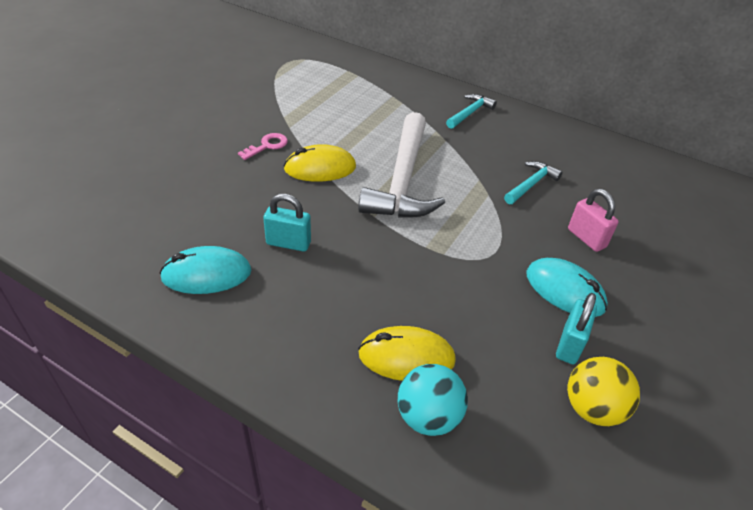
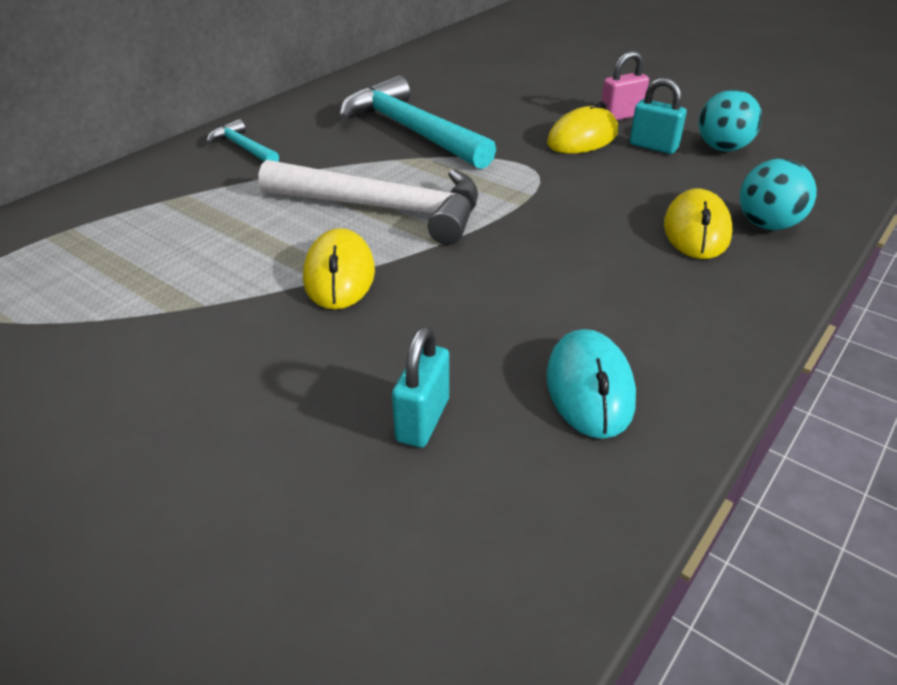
camera: 80 degrees left, 5 degrees down
(267, 146) = (255, 329): pink key -> none
(288, 243) = (515, 308): turquoise padlock -> turquoise padlock (422, 420)
(531, 184) = (410, 131): turquoise hammer -> turquoise hammer, size x2.09
(564, 290) = (582, 138): turquoise mouse -> yellow mouse
(586, 238) = (505, 117): pink padlock -> pink padlock (621, 116)
(592, 408) = (722, 148): yellow ball -> turquoise ball

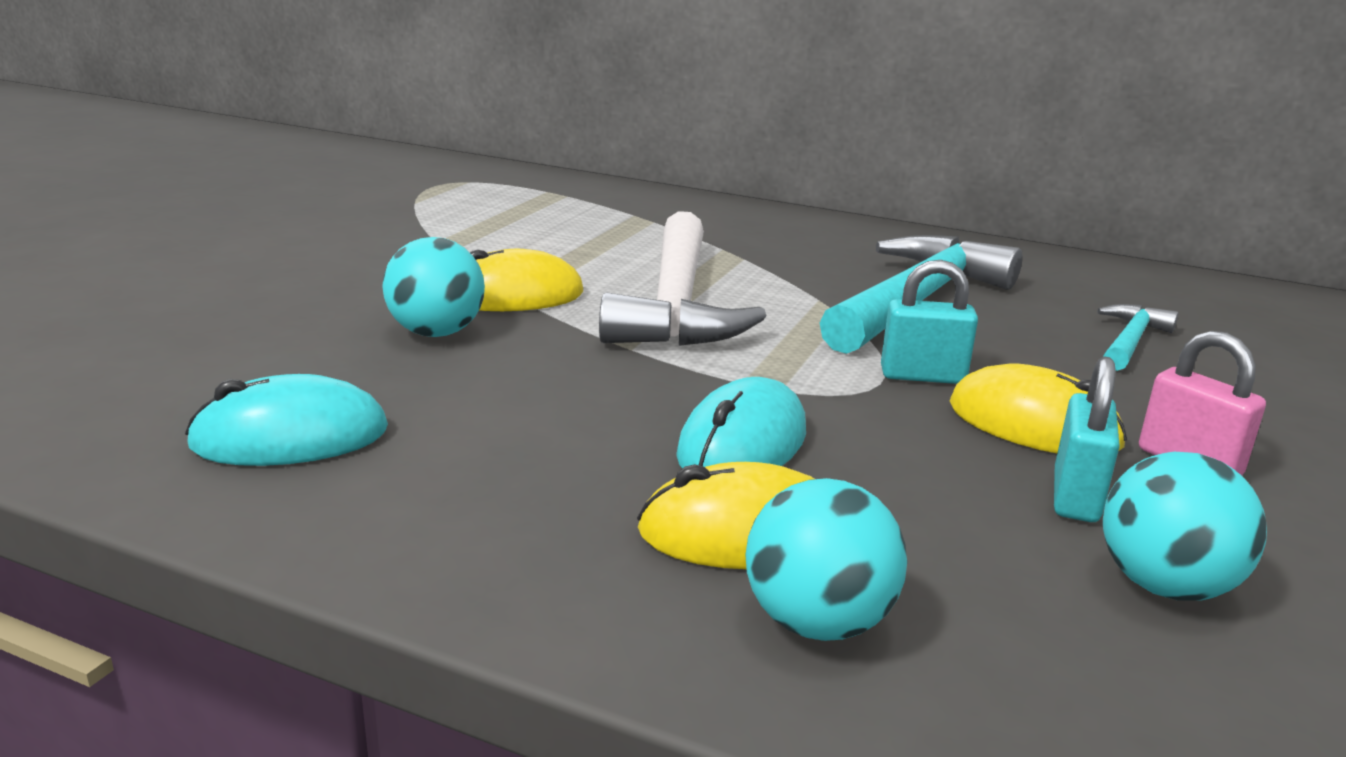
camera: 75 degrees right, 15 degrees down
(243, 148) = (778, 228): turquoise hammer -> turquoise hammer (1130, 341)
(407, 317) = (436, 333): none -> turquoise ball
(422, 420) = (251, 352): turquoise padlock -> turquoise padlock (922, 376)
(602, 217) = (742, 444): none -> turquoise mouse

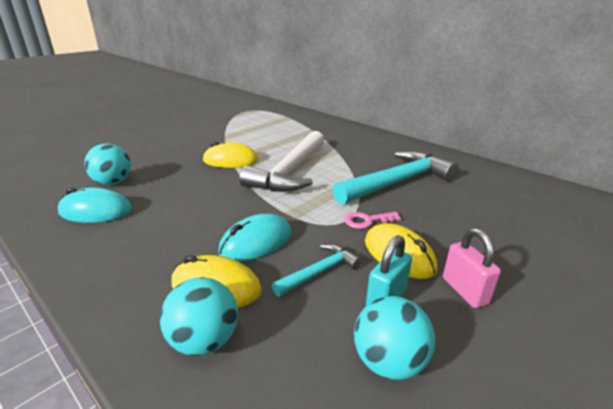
camera: 20 degrees right, 5 degrees up
(436, 333) = (187, 173): turquoise ball -> turquoise ball (113, 182)
(922, 376) = (367, 221): turquoise padlock -> pink key
(1130, 341) = (490, 216): turquoise hammer -> turquoise hammer (320, 272)

